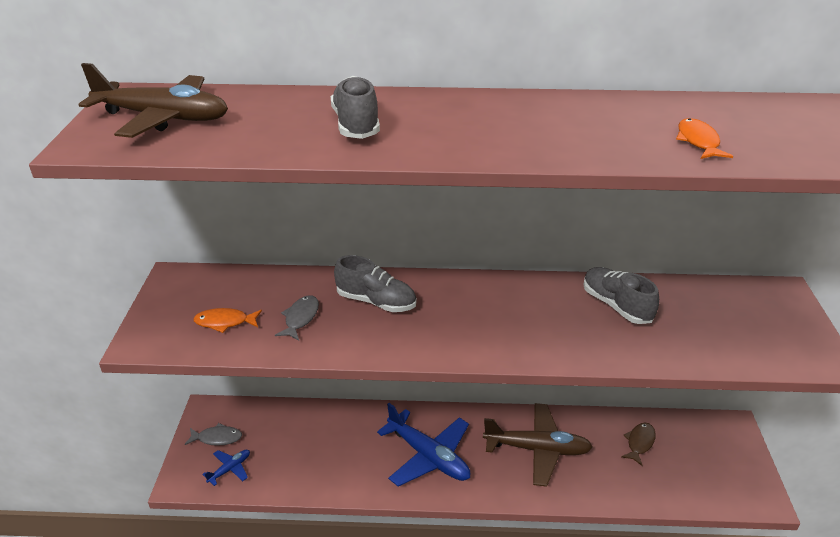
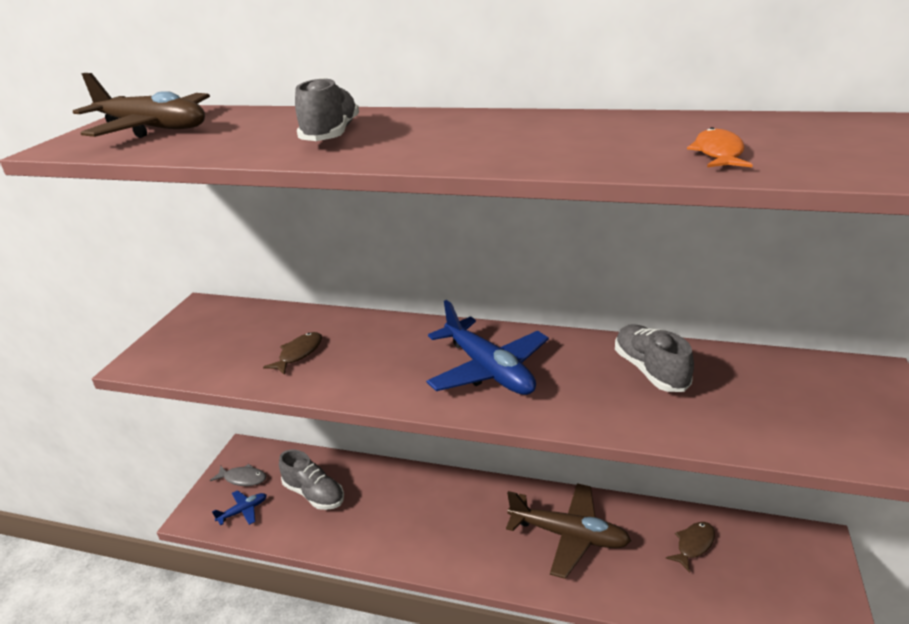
camera: 15 degrees right, 5 degrees down
(225, 322) = (224, 351): orange fish -> none
(300, 318) = (298, 354): grey fish -> brown fish
(376, 302) = (382, 344): grey shoe -> grey shoe (314, 494)
(428, 456) = (445, 526): blue plane -> blue plane (488, 370)

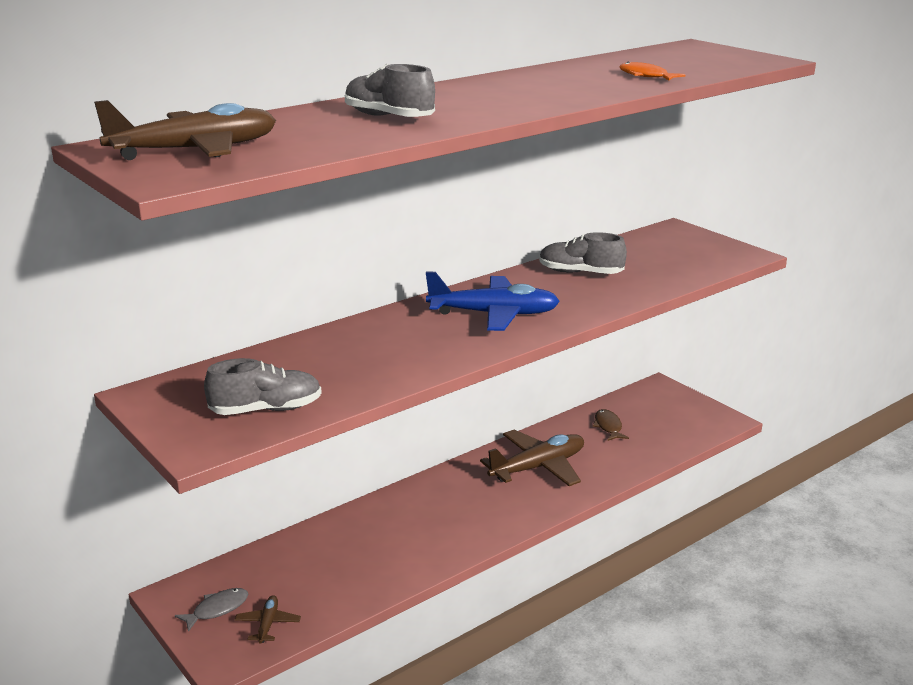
camera: 55 degrees left, 5 degrees down
(243, 511) = (268, 624): blue plane -> brown plane
(298, 354) = (336, 372): brown fish -> none
(314, 494) = (311, 571): grey shoe -> grey shoe (266, 409)

